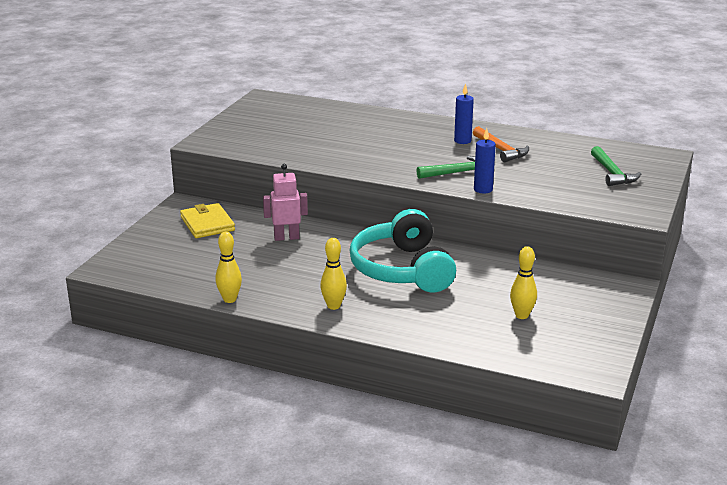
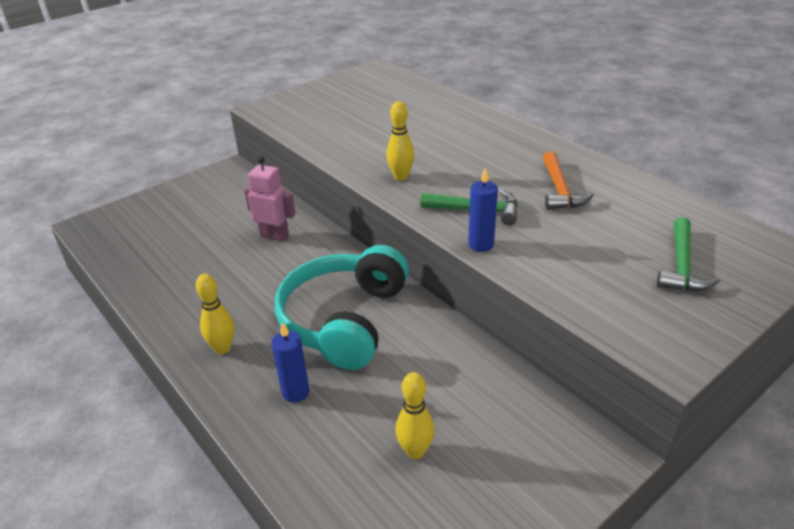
camera: 30 degrees right, 10 degrees up
(207, 224) = (224, 198): yellow wallet -> none
(229, 299) = (140, 301): yellow bowling pin -> yellow bowling pin (401, 177)
(462, 141) = (525, 165): blue candle -> blue candle (295, 392)

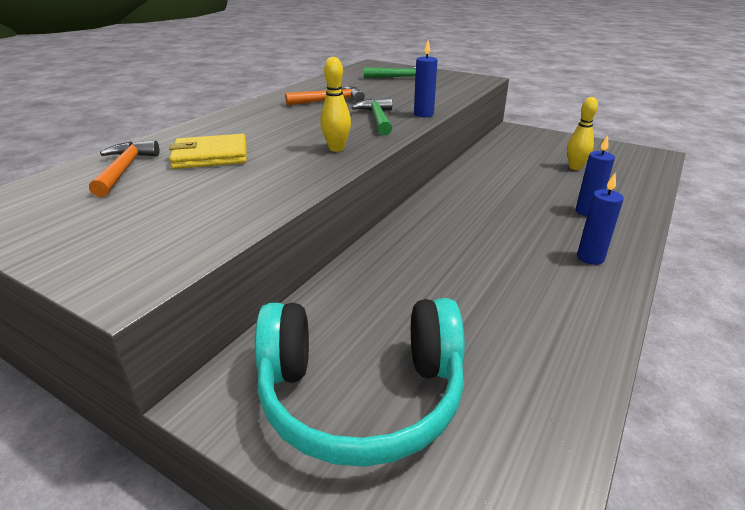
camera: 110 degrees left, 5 degrees down
(223, 348) = (590, 258): yellow bowling pin -> blue candle
(275, 236) = (398, 280): pink robot -> none
(344, 320) = (493, 209): turquoise headphones -> turquoise headphones (361, 395)
(409, 99) = (124, 169): none -> orange hammer
(417, 125) = (210, 156): none -> yellow wallet

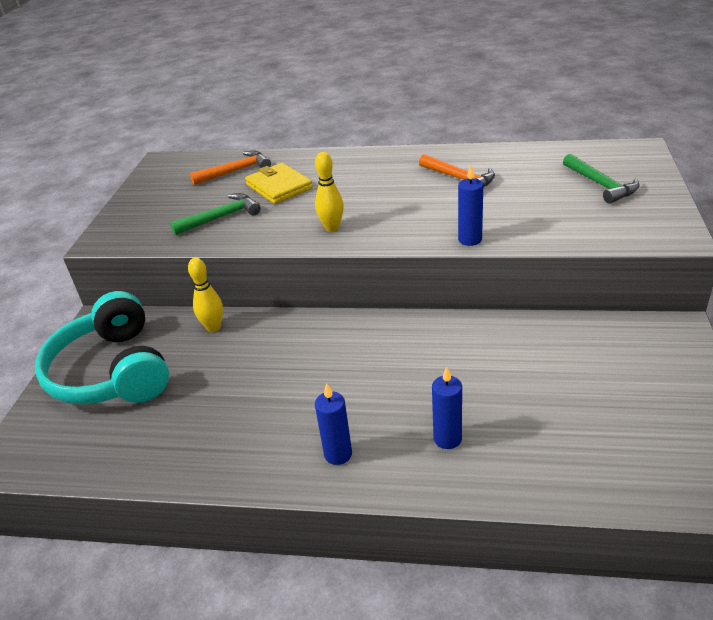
camera: 70 degrees right, 5 degrees up
(377, 119) = (428, 220): green hammer -> green hammer (221, 217)
(575, 167) = (583, 410): yellow bowling pin -> yellow bowling pin (213, 327)

